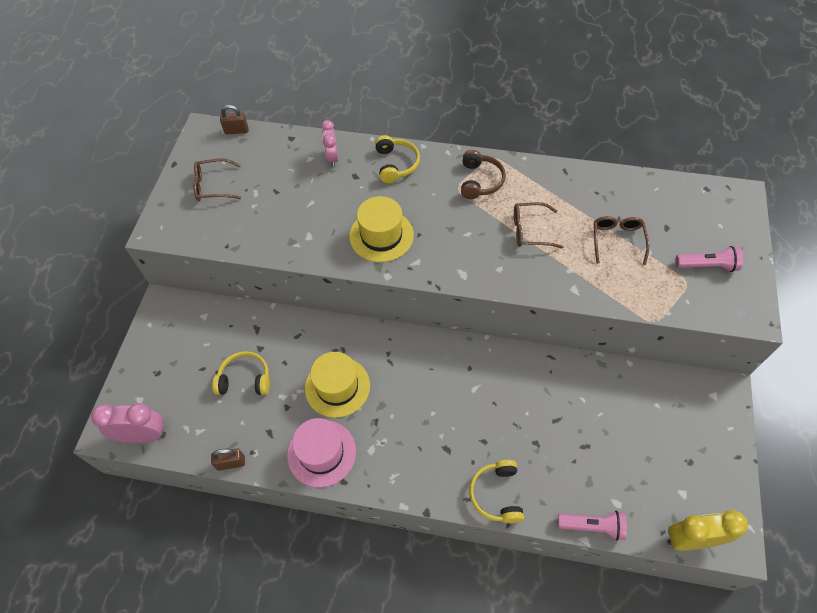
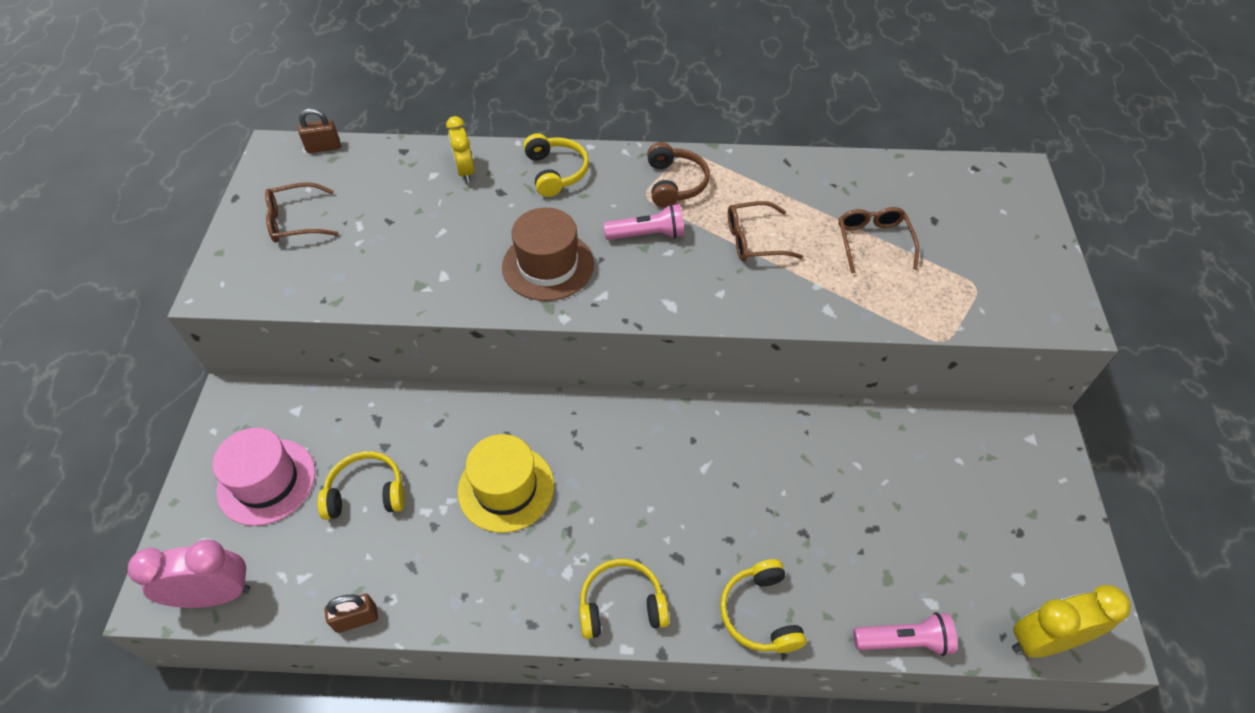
camera: 10 degrees left, 5 degrees down
(321, 453) = (494, 586): pink hat -> pink hat (266, 481)
(332, 158) = (465, 171): pink clock -> yellow clock
(381, 235) = (548, 265): yellow hat -> brown hat
(404, 476) = (621, 605): none -> yellow headphones
(707, 266) = (998, 262): pink flashlight -> pink flashlight (648, 235)

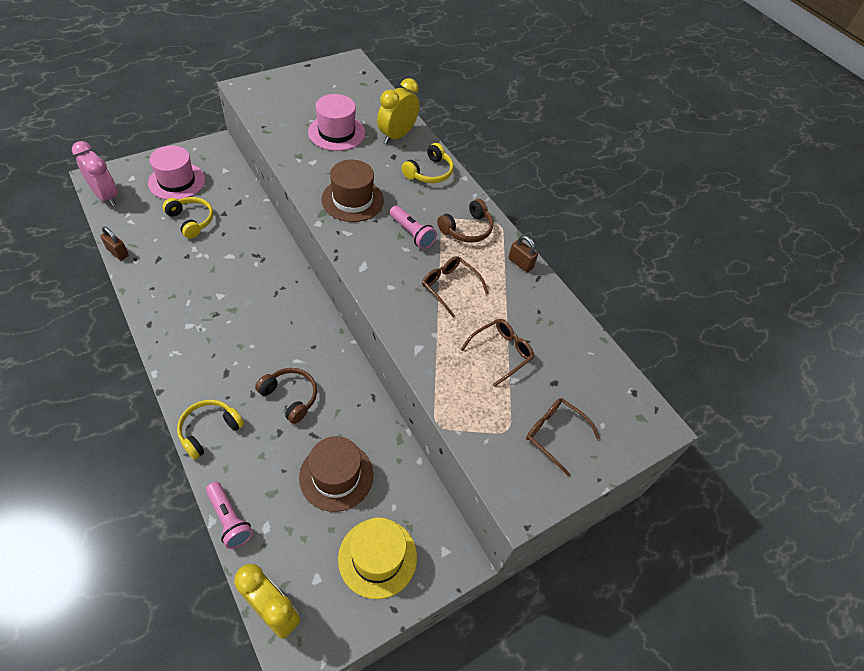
camera: 50 degrees right, 0 degrees up
(296, 221) = (308, 92): brown glasses -> brown glasses (554, 434)
(323, 147) = (368, 77): brown padlock -> brown padlock (520, 263)
(407, 227) = (336, 132): none -> pink hat
(465, 171) = (397, 136): yellow clock -> yellow clock, size x1.51
(506, 488) = (227, 274): yellow hat -> yellow hat (377, 557)
(621, 605) = (180, 359): yellow headphones -> none
(757, 498) = (290, 397): none -> brown headphones
(894, 498) = (336, 476): none -> brown hat

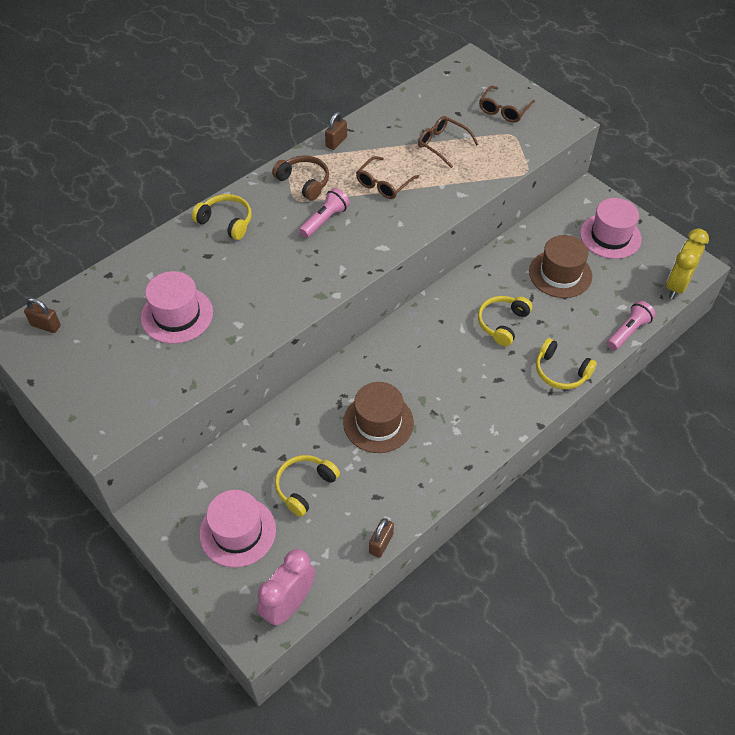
camera: 95 degrees left, 0 degrees up
(290, 397) = (502, 323): brown headphones -> yellow headphones
(352, 200) = (291, 275): brown hat -> brown hat (378, 422)
(354, 74) = (46, 325): none -> brown padlock
(377, 557) = (610, 236): yellow hat -> pink hat
(397, 136) = (168, 259): yellow clock -> none

